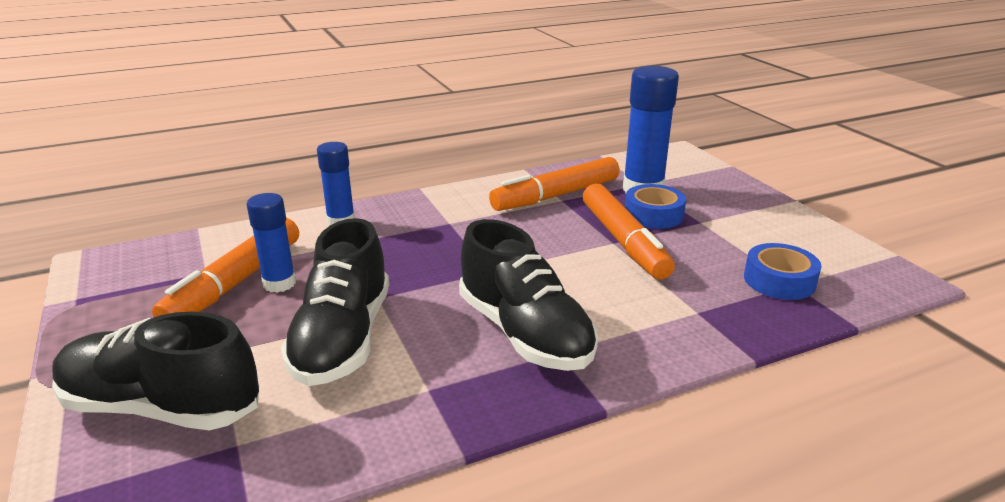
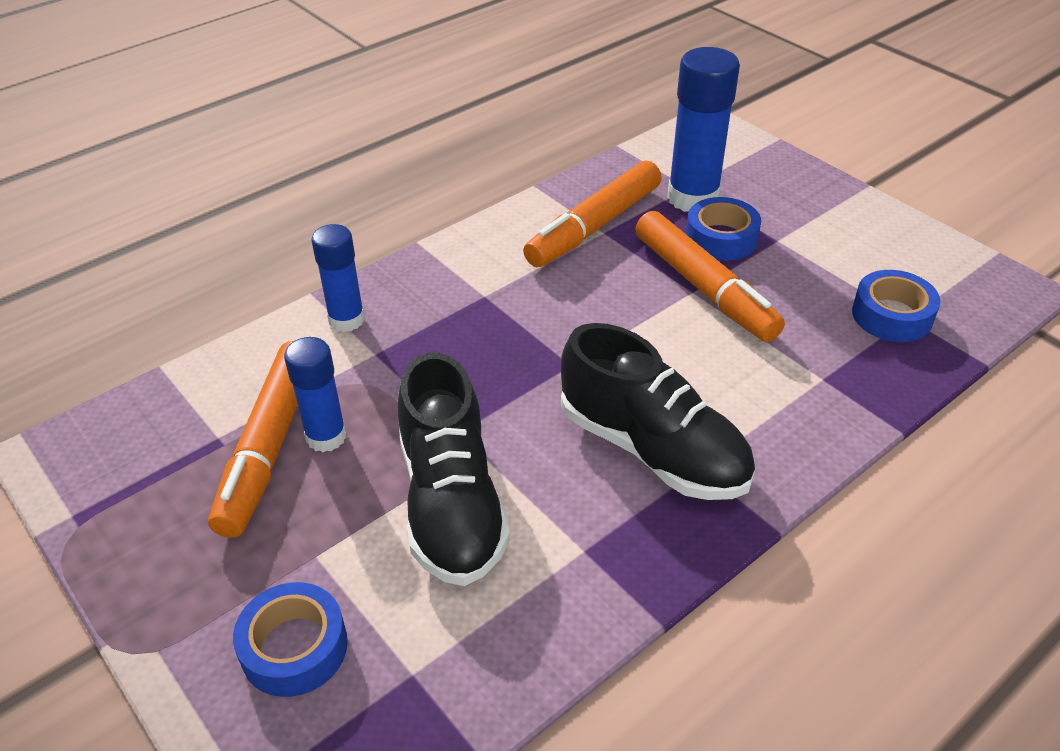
camera: 15 degrees left, 15 degrees up
(161, 407) = (294, 647): black shoe -> blue tape

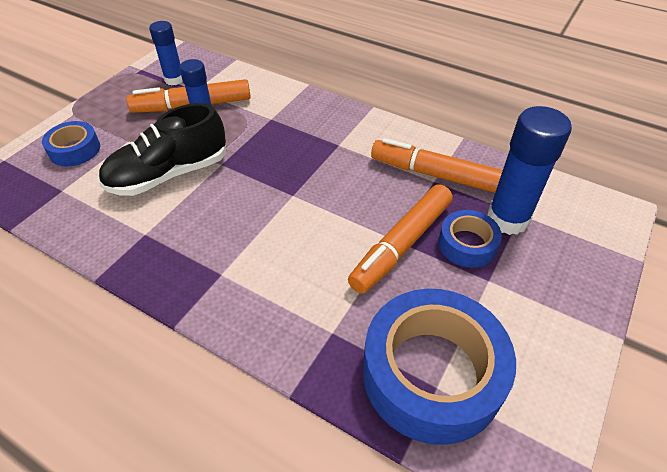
camera: 70 degrees right, 5 degrees up
(346, 320) = (292, 101): blue glue stick -> blue glue stick (174, 80)
(653, 449) = (230, 248): black shoe -> none
(892, 315) = (432, 373): blue tape -> blue tape, size x1.99

